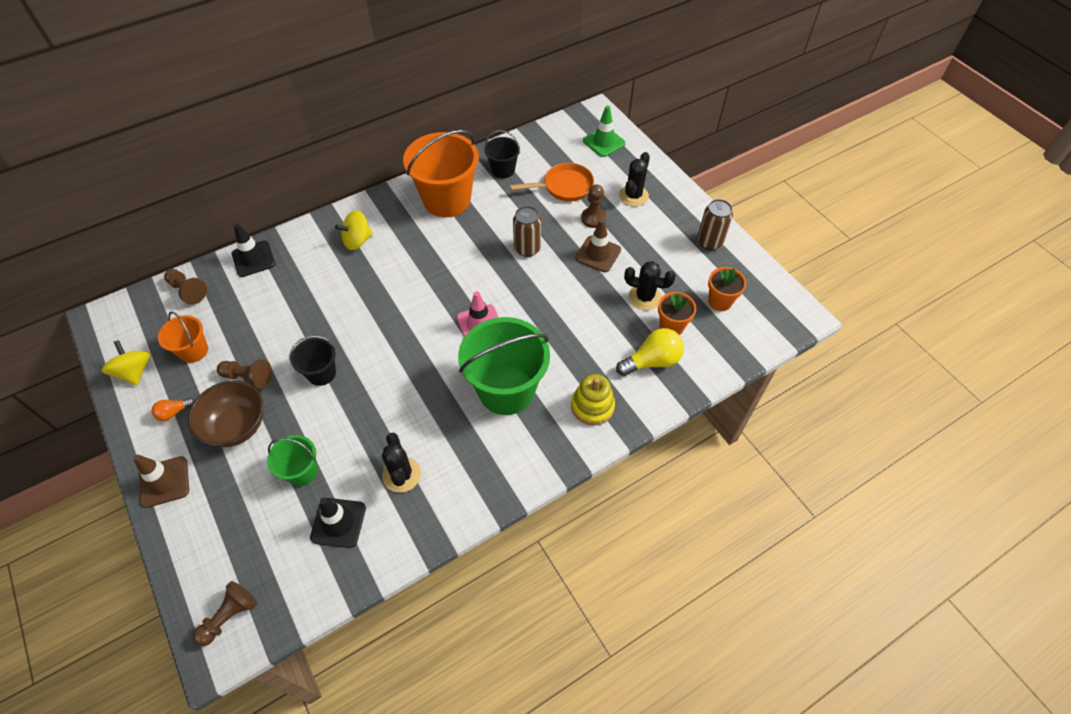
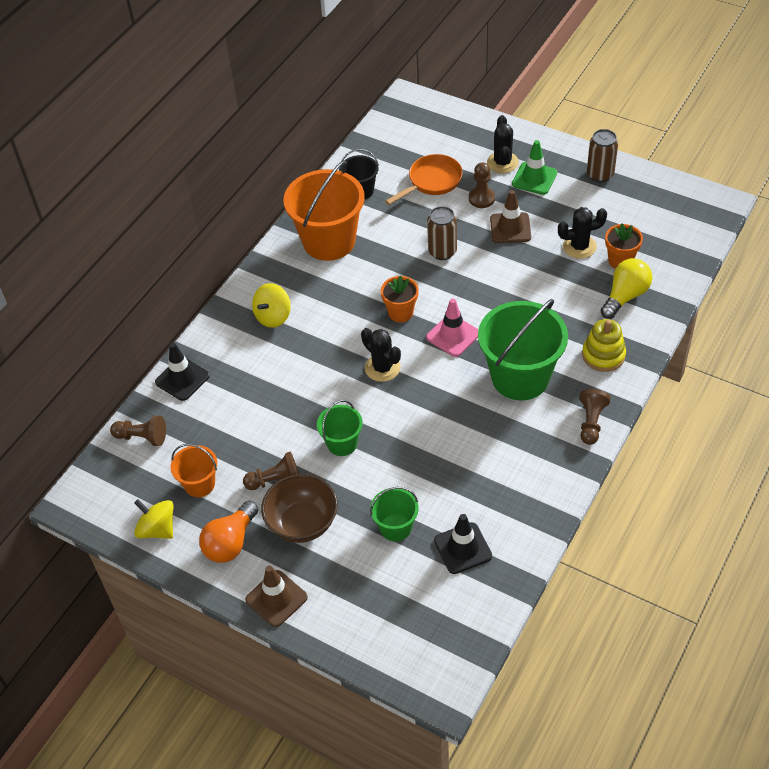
camera: 25 degrees left, 5 degrees down
(174, 412) = (230, 542): orange light bulb -> orange light bulb, size x1.88
(229, 616) = (431, 661): brown pawn -> brown pawn (591, 422)
(321, 373) = (342, 443): black bucket -> green bucket
(401, 475) = (485, 486): black cactus -> black cactus (382, 368)
(604, 142) = (436, 124): green traffic cone -> green traffic cone (534, 178)
(720, 301) = (645, 221): orange flower pot -> orange flower pot (400, 313)

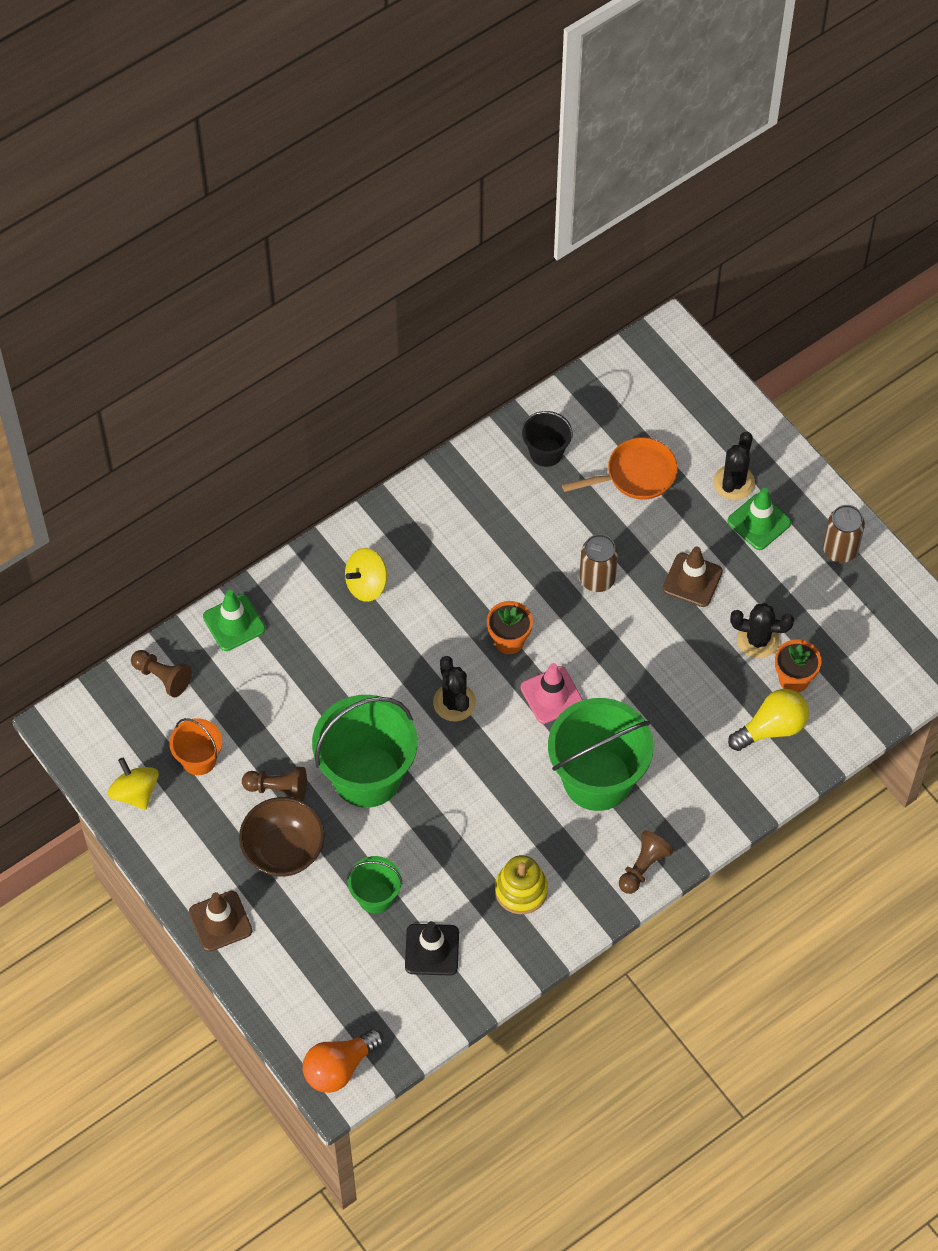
camera: 20 degrees right, 10 degrees up
(182, 379) = (234, 623): black traffic cone -> green traffic cone
(230, 542) = (202, 840): orange light bulb -> orange light bulb (339, 1067)
(329, 241) = (475, 509): orange bucket -> none
(342, 443) = (367, 776): green bucket -> green bucket, size x1.97
(481, 198) = (681, 524): brown pawn -> none
(603, 355) = (703, 792): yellow stacking toy -> yellow stacking toy (521, 890)

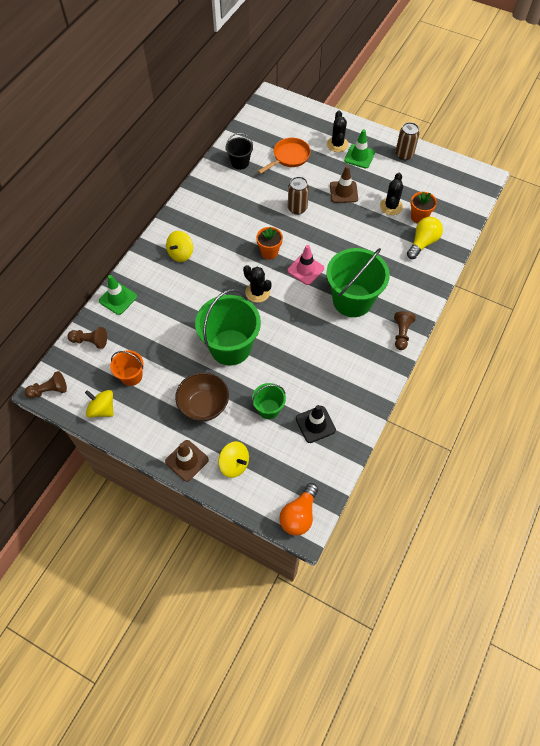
camera: 25 degrees left, 0 degrees up
(278, 789) = (184, 374): brown pawn -> brown pawn (49, 390)
(285, 956) = (234, 464): none -> yellow spinning top
(521, 890) = (345, 372): yellow stacking toy -> none
(758, 640) = (391, 206): black cactus -> black cactus turned 60 degrees counterclockwise

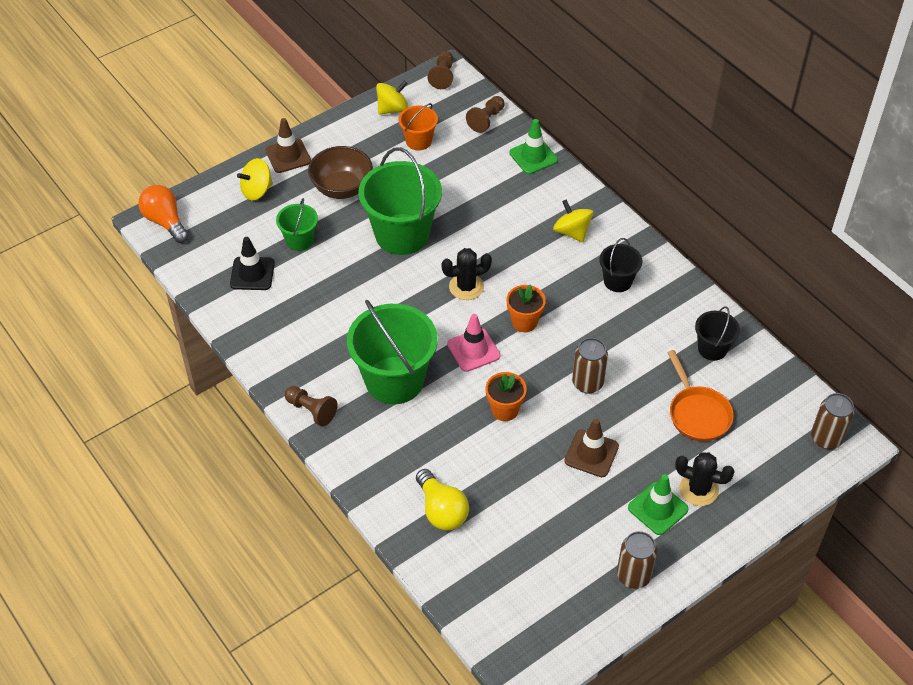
camera: 115 degrees right, 10 degrees down
(211, 218) = (617, 281): none -> black bucket
(274, 106) = (826, 438): none -> brown can
(391, 206) = (532, 503): black cactus -> none
(419, 217) = (492, 530): orange flower pot -> orange flower pot (505, 410)

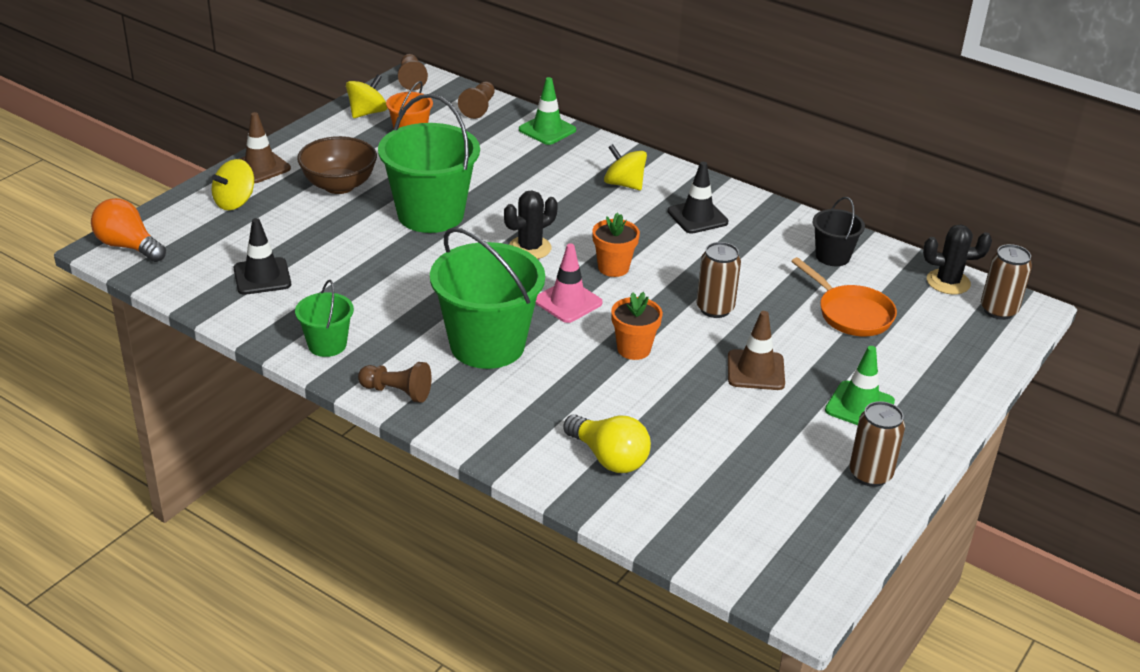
camera: 20 degrees left, 15 degrees down
(299, 240) = (308, 238): green bucket -> green bucket (327, 345)
(617, 281) = (697, 217): black bucket -> black traffic cone
(698, 489) = (893, 380): black cactus -> black cactus (948, 282)

